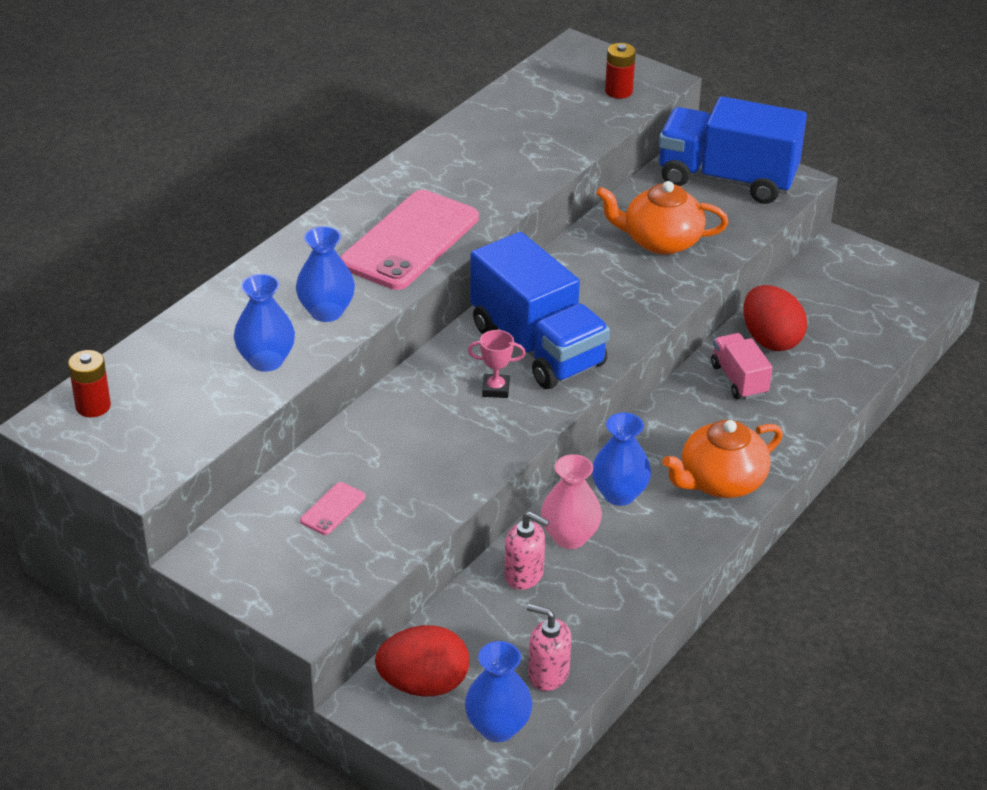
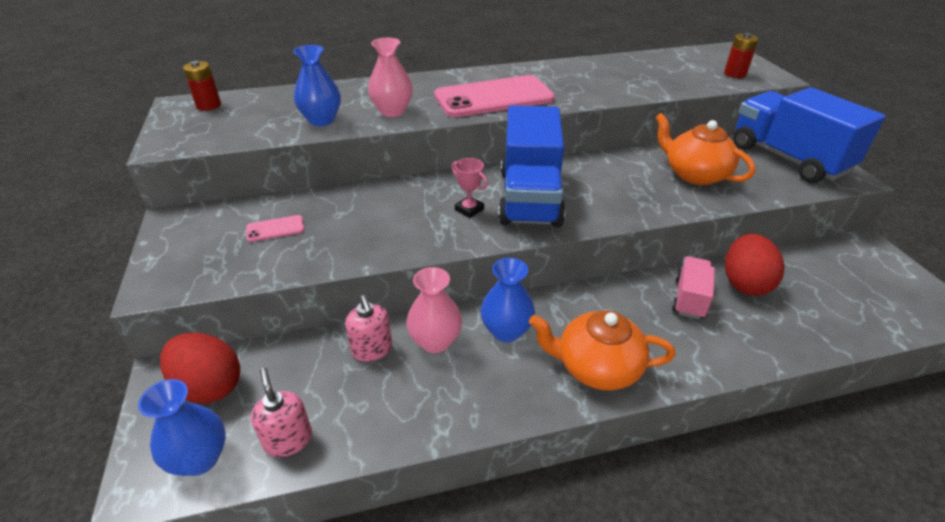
camera: 40 degrees right, 0 degrees up
(326, 311) = (392, 111): blue vase -> pink vase

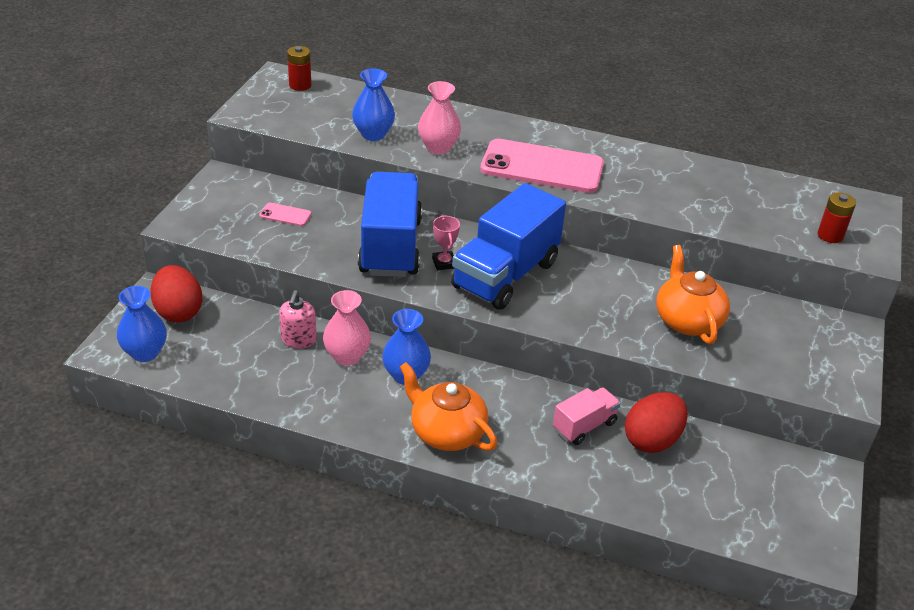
camera: 30 degrees right, 0 degrees up
(288, 439) = (201, 368): pink soap dispenser -> none
(788, 158) = (811, 348): blue truck -> blue truck (390, 246)

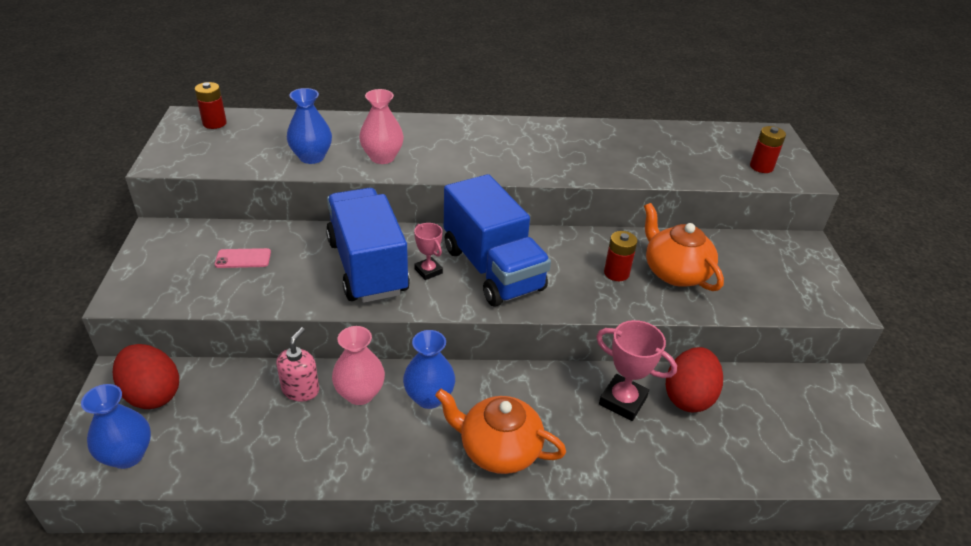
camera: 20 degrees left, 0 degrees up
(298, 340) = (301, 390): pink soap dispenser -> pink soap dispenser turned 150 degrees counterclockwise
(505, 275) = (492, 269): blue truck -> blue truck turned 45 degrees counterclockwise
(542, 167) = (489, 157): pink phone -> none
(584, 426) = (622, 401): pink truck -> pink trophy
(626, 307) = (616, 273): none -> red battery

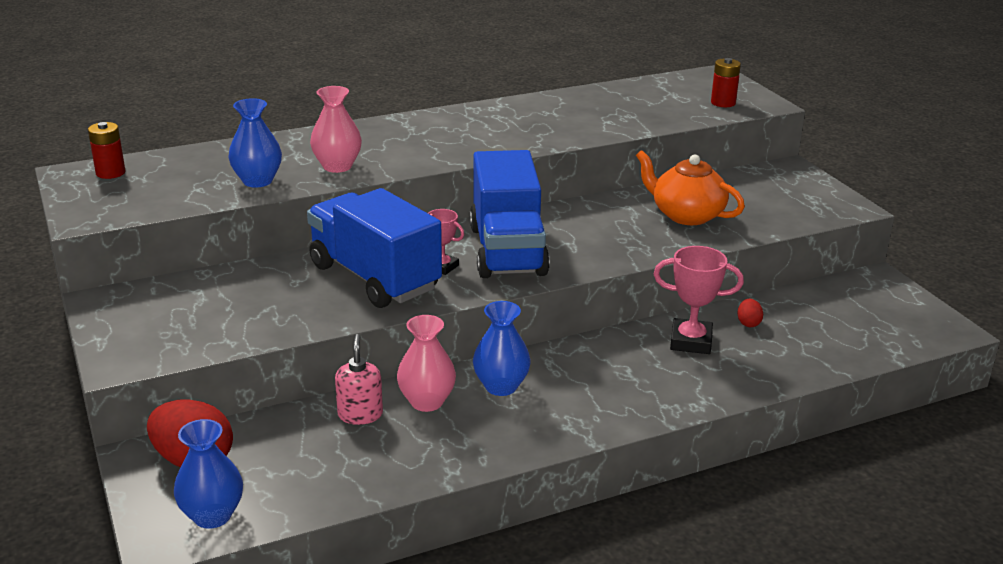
camera: 20 degrees left, 10 degrees down
(243, 258) = (228, 301): pink phone -> none
(492, 269) = (507, 251): blue truck -> blue truck turned 45 degrees clockwise
(498, 449) = (599, 407): orange teapot -> none
(616, 273) = (632, 227): red battery -> none
(688, 396) = (748, 323): red egg -> red egg, size x0.45

